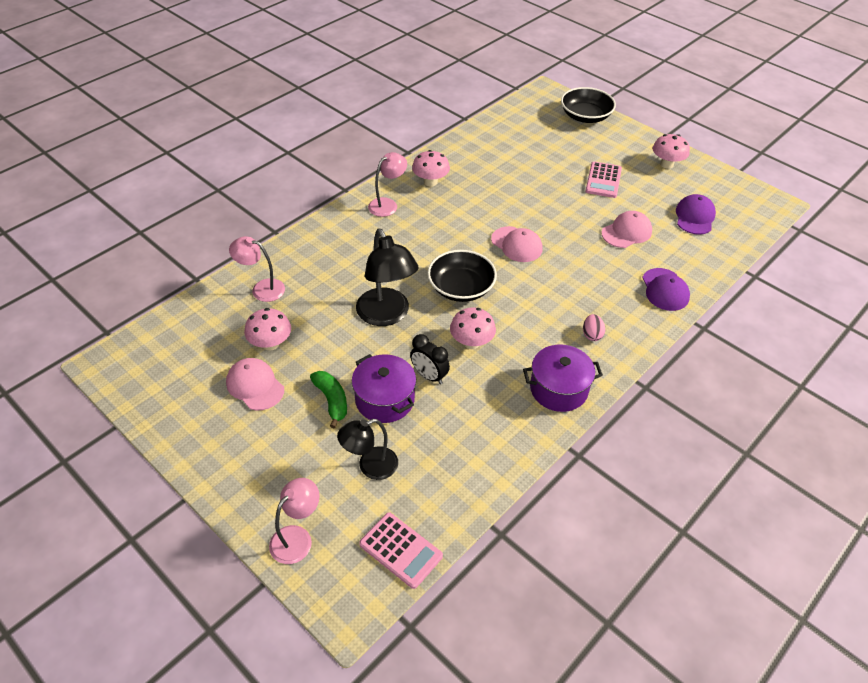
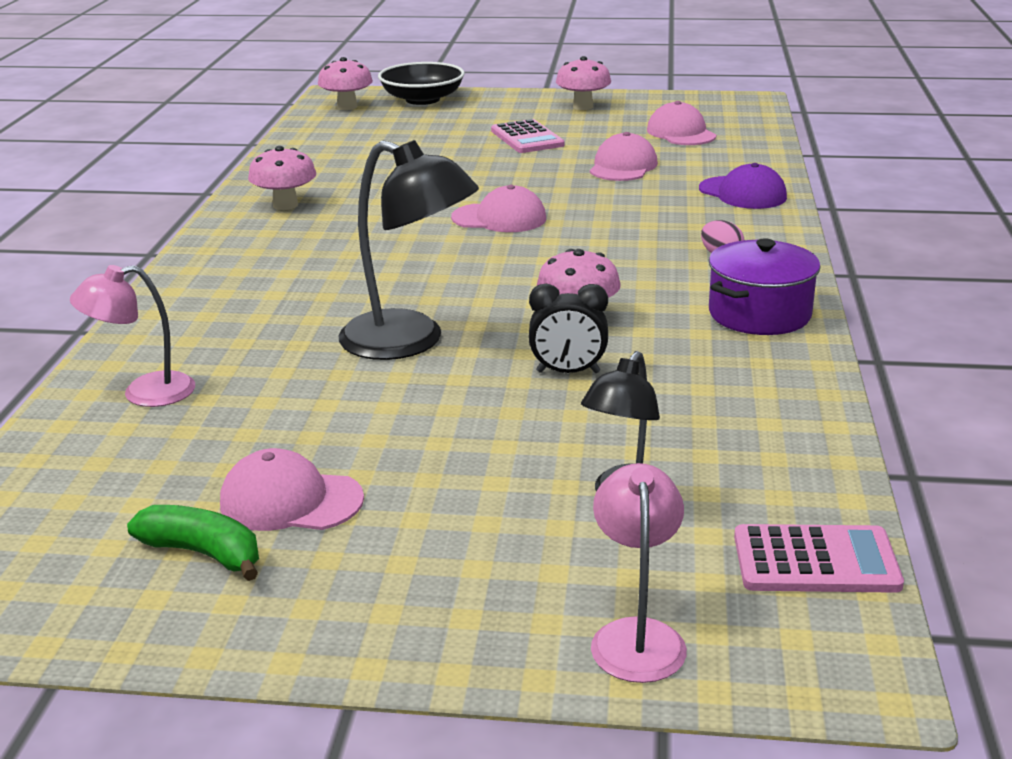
camera: 35 degrees left, 20 degrees down
(270, 344) = (251, 444): pink mushroom -> pink mushroom (347, 107)
(332, 400) = (454, 459): green banana -> green banana (203, 553)
(385, 400) = (539, 422): purple pot -> none
(387, 204) = (247, 243): pink lamp -> none
(461, 288) = (482, 278): black bowl -> none
(694, 217) = (681, 133): purple cap -> pink cap

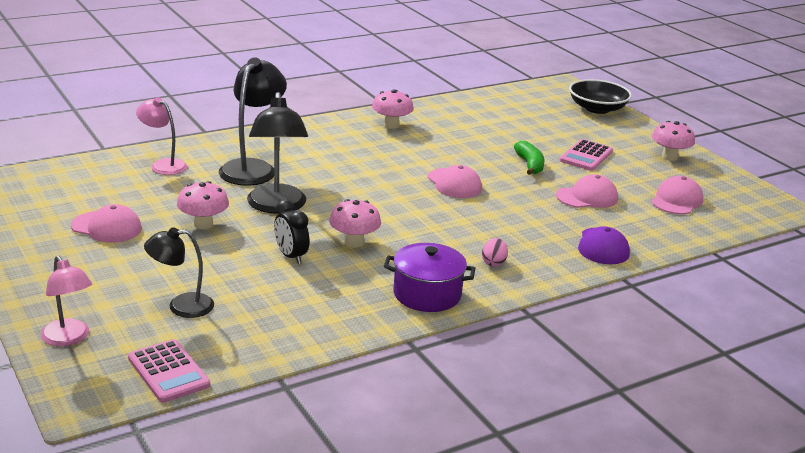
camera: 50 degrees right, 0 degrees up
(203, 553) = (53, 223): green banana -> green banana (529, 165)
(265, 326) = (252, 168): none -> black lamp
(290, 501) = (107, 227): pink cap -> pink cap turned 135 degrees clockwise
(347, 107) = (549, 93): pink mushroom -> pink mushroom (203, 224)
(636, 636) = (69, 338): pink lamp -> pink lamp turned 90 degrees clockwise

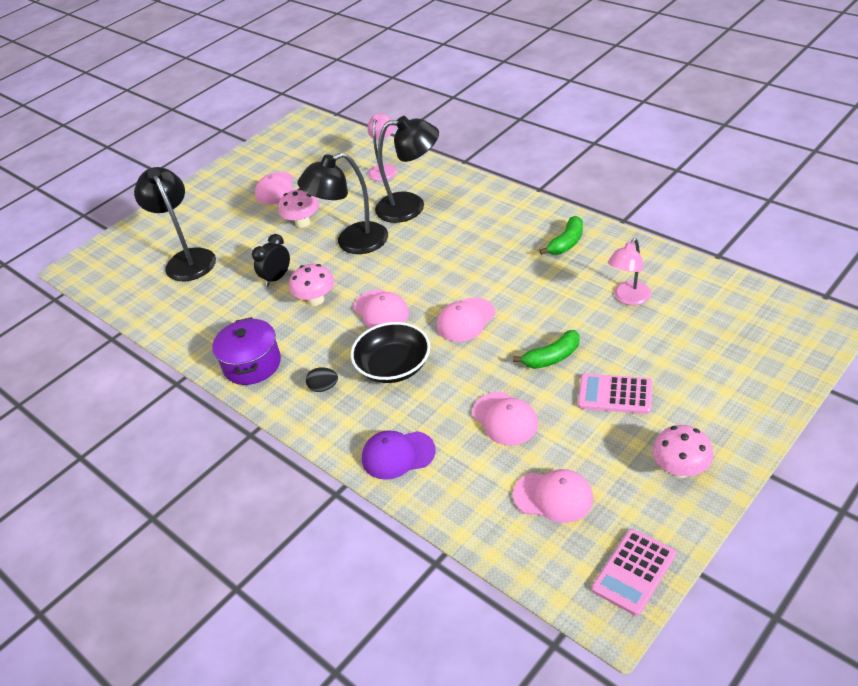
camera: 80 degrees right, 15 degrees up
(69, 338) = (135, 235): pink lamp -> pink lamp (628, 298)
(168, 372) = (111, 285): pink calculator -> pink calculator (633, 572)
(181, 306) = (187, 259): black lamp -> black lamp, size x1.60
(391, 125) = (566, 243): pink mushroom -> green banana
(405, 215) = (381, 311): none -> pink cap
(493, 263) = (324, 387): pink egg -> black egg
(597, 108) = (777, 372): black bowl -> black bowl (393, 366)

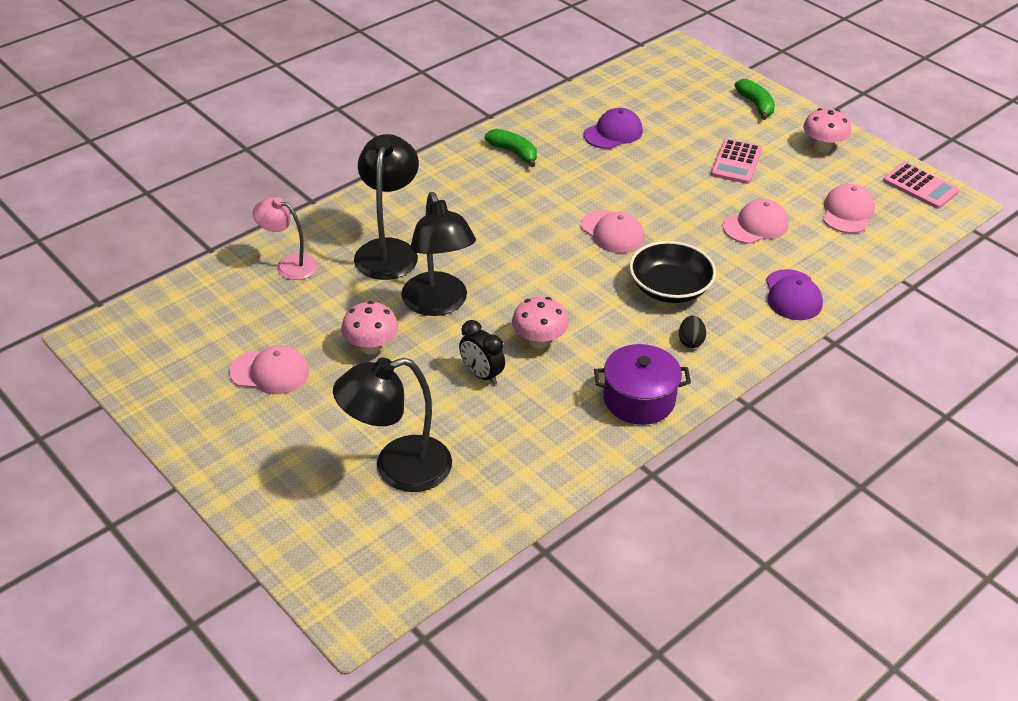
camera: 90 degrees left, 0 degrees up
(381, 311) = (577, 290): pink cap -> none
(552, 357) = (681, 187): green banana -> green banana (756, 105)
(628, 298) = (613, 133): pink lamp -> purple cap

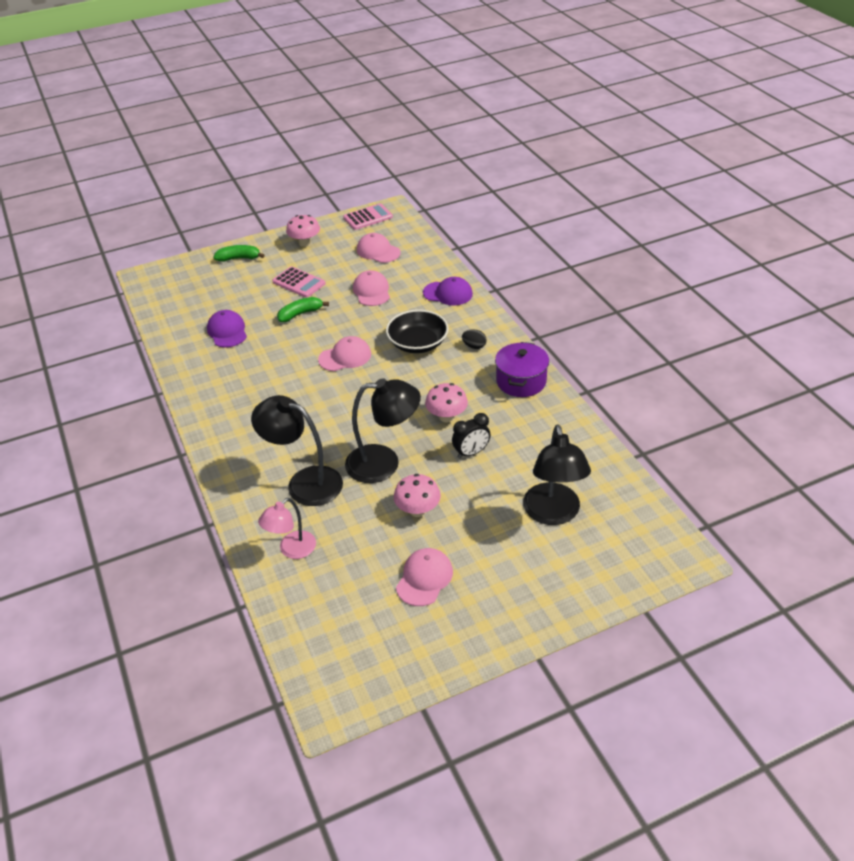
camera: 70 degrees left, 0 degrees up
(513, 152) = (218, 388): green banana -> green banana (300, 314)

